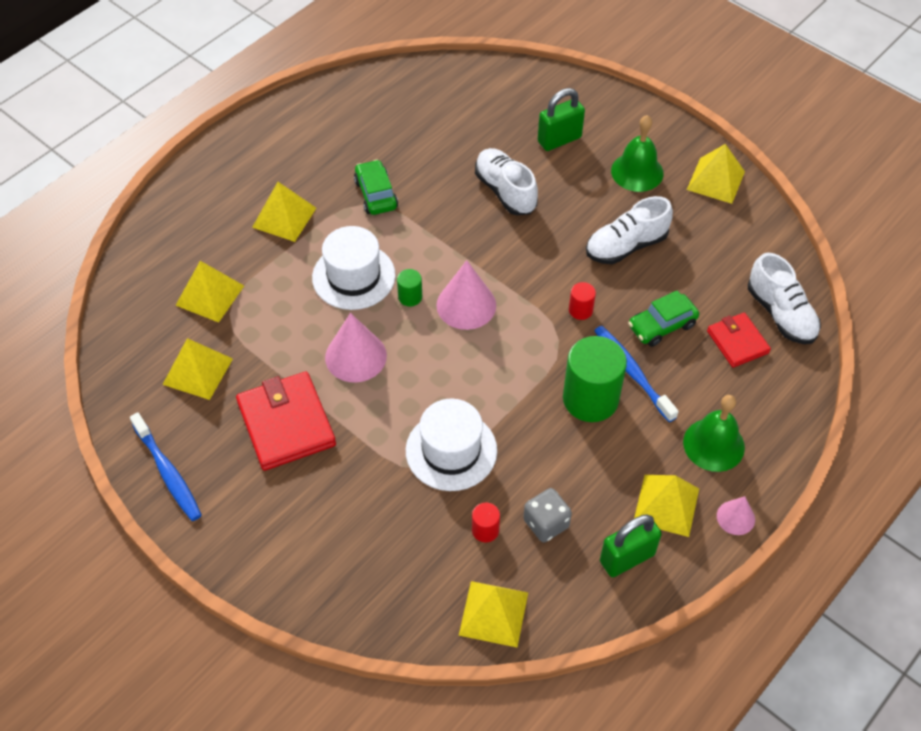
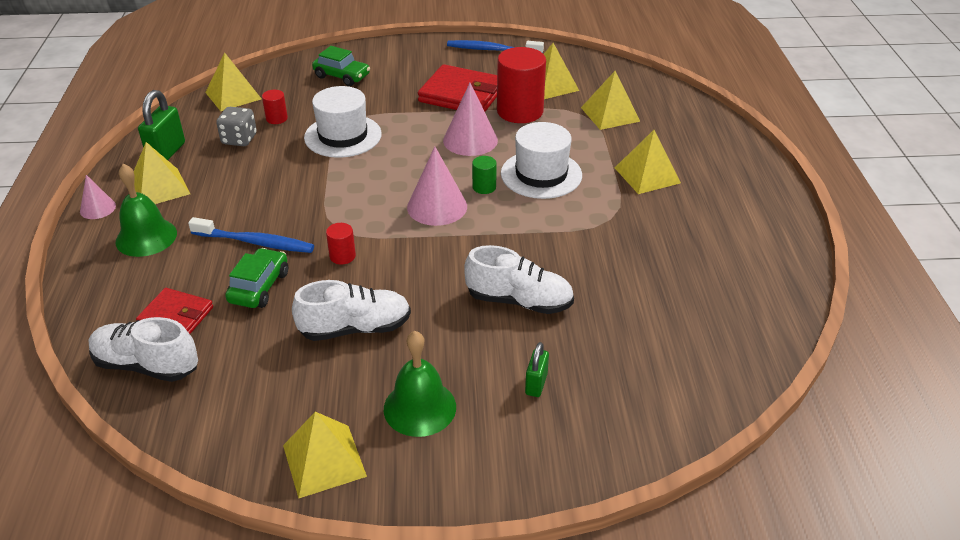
camera: 135 degrees right, 15 degrees down
(271, 358) = (520, 111): none -> red cylinder
(376, 194) = (614, 229): green car -> green car (342, 76)
(559, 139) = (536, 384): green padlock -> green padlock, size x0.59
(590, 399) = (273, 209): green cylinder -> none
(626, 246) = (355, 328): white shoe -> white shoe turned 60 degrees clockwise

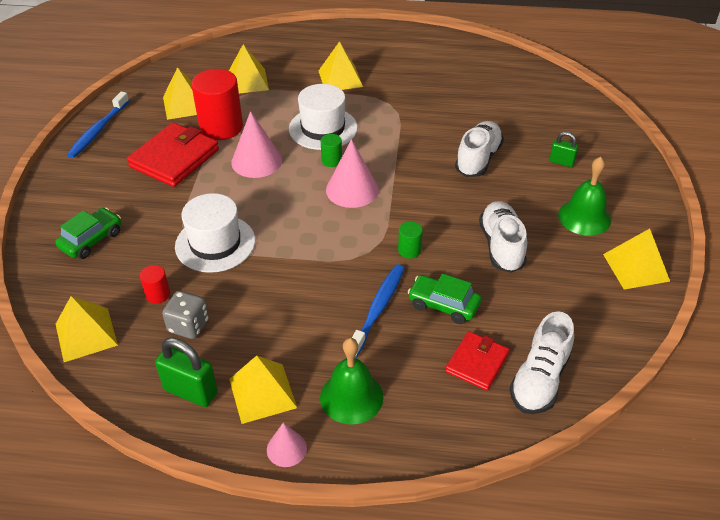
camera: 80 degrees left, 5 degrees up
(342, 256) = (409, 250): red cylinder -> green cylinder

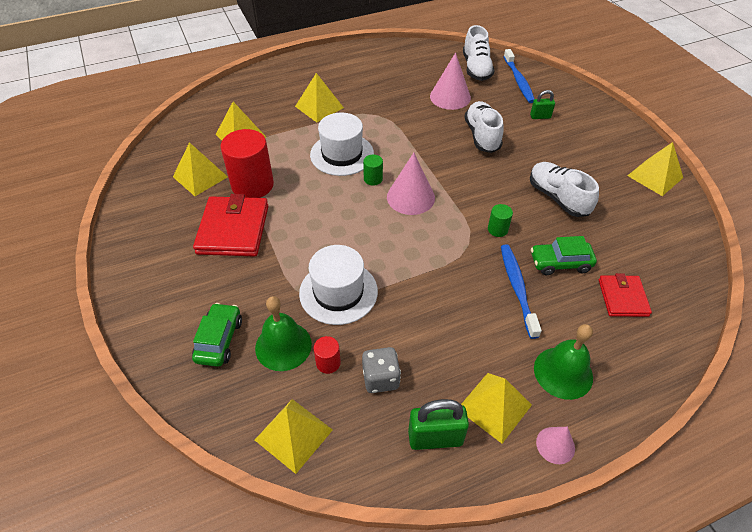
camera: 30 degrees left, 5 degrees up
(98, 130) = (134, 231): blue toothbrush -> blue toothbrush (518, 81)
(256, 161) = (310, 203): pink cone -> pink cone (450, 97)
(539, 379) = (672, 289): white shoe -> white shoe (476, 68)
(584, 217) = (591, 152): green bell -> green bell (283, 346)

